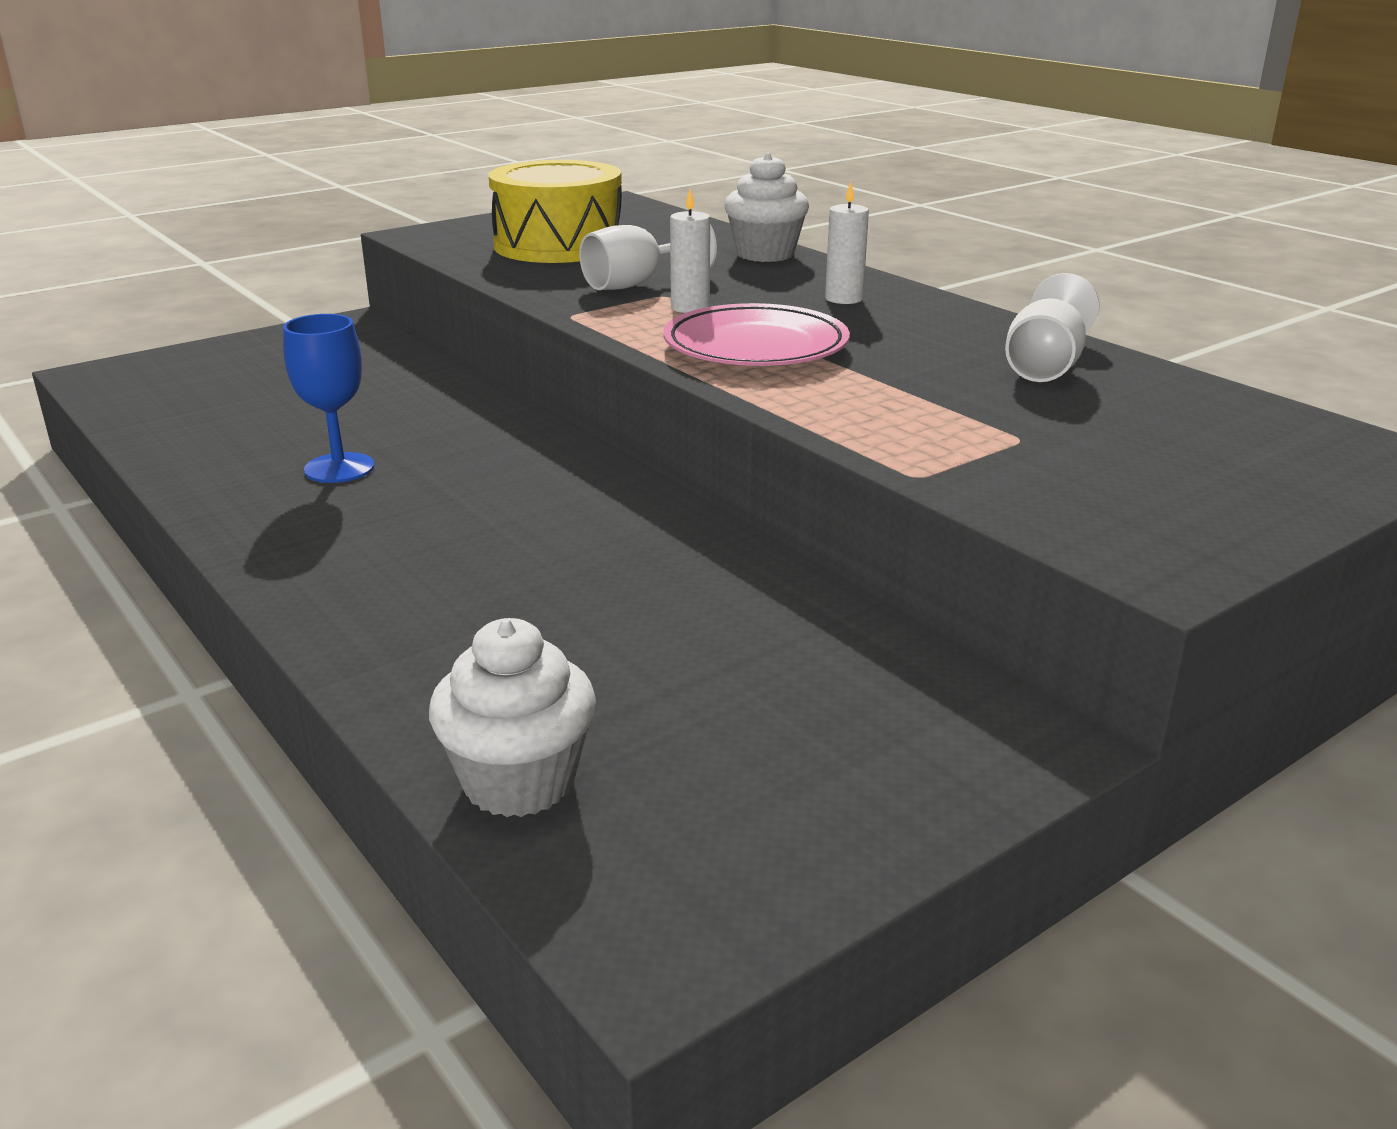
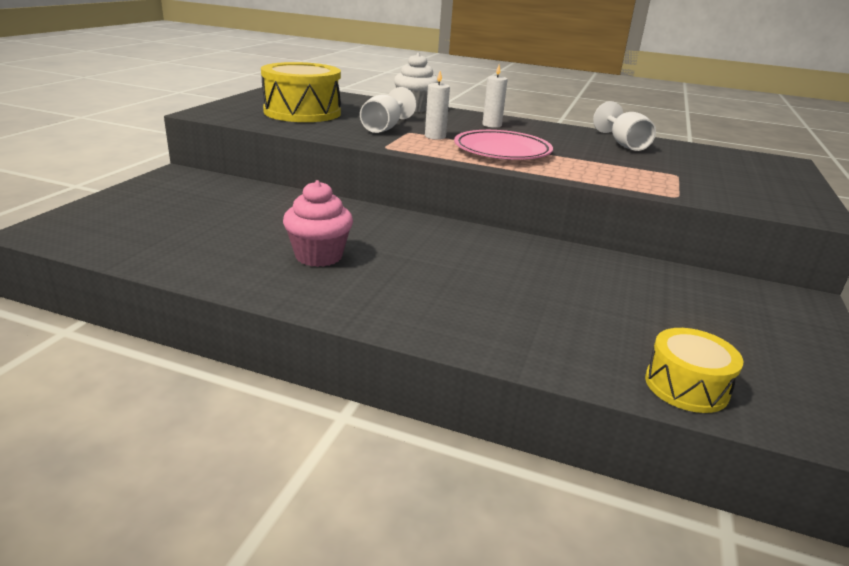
camera: 35 degrees left, 0 degrees up
(339, 468) = (319, 256): blue goblet -> pink cupcake
(519, 782) = (686, 386): white cupcake -> yellow drum

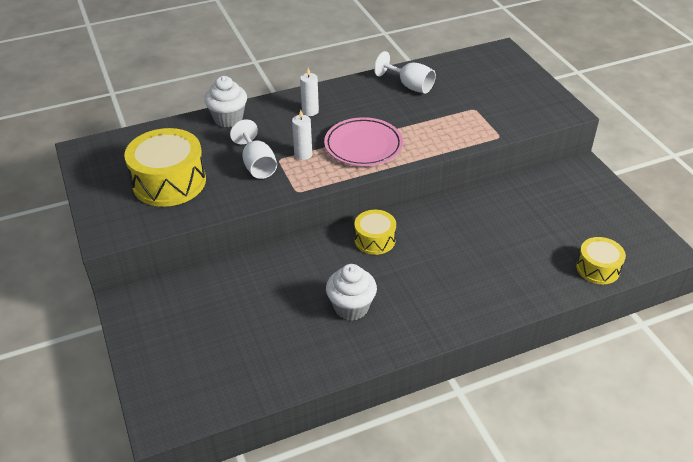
camera: 40 degrees left, 15 degrees up
(319, 256) = (351, 307): pink cupcake -> white cupcake
(431, 233) = (375, 240): none -> yellow drum

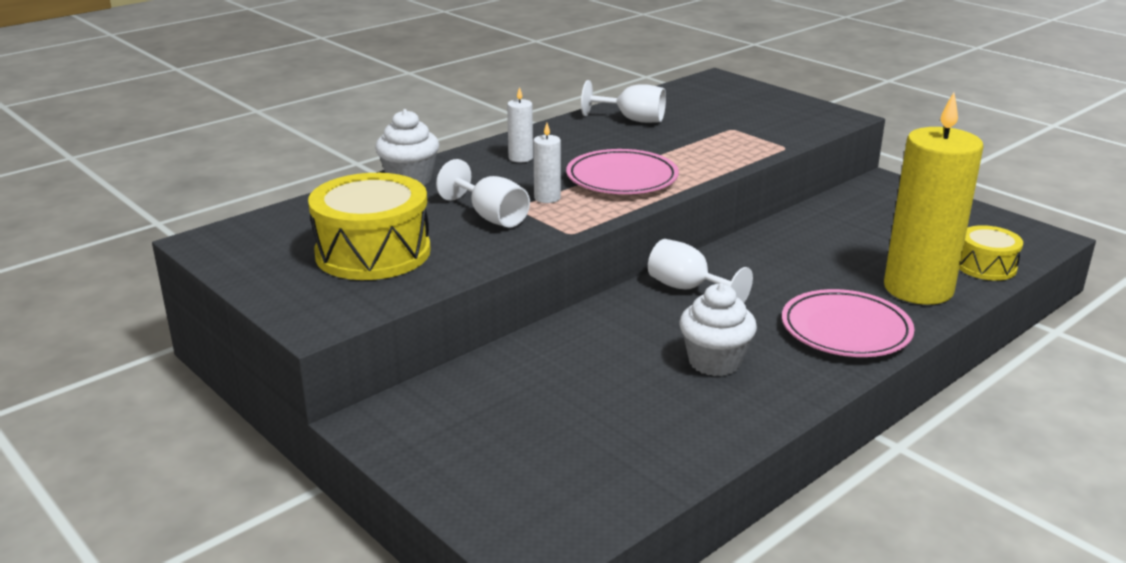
camera: 20 degrees left, 15 degrees down
(375, 240) = (687, 289): yellow drum -> white goblet
(455, 302) = (845, 330): none -> pink plate
(532, 278) = (918, 289): none -> yellow candle

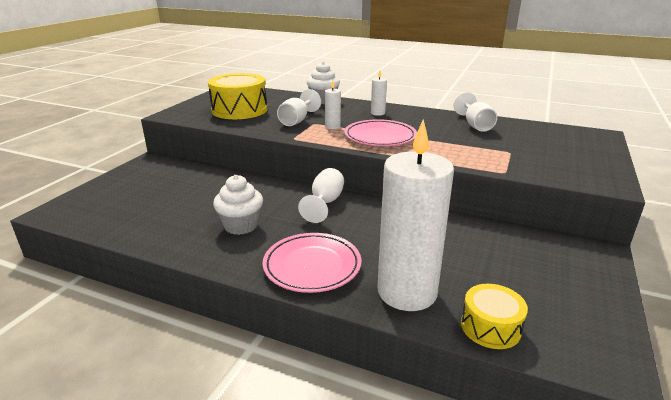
camera: 65 degrees right, 0 degrees up
(918, 289) = (407, 292): yellow candle -> white candle

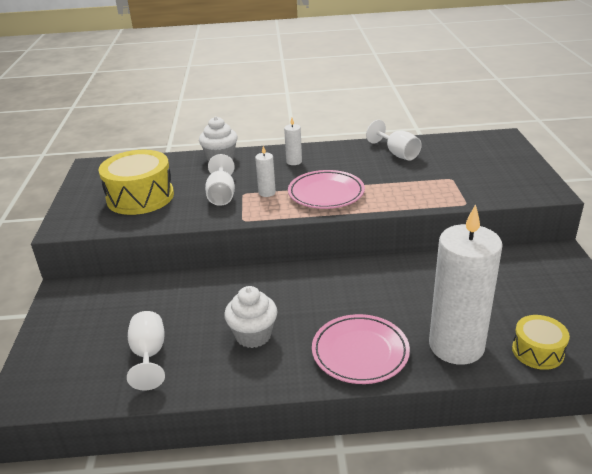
camera: 25 degrees left, 5 degrees up
(325, 203) = (309, 280): white goblet -> white goblet (149, 355)

